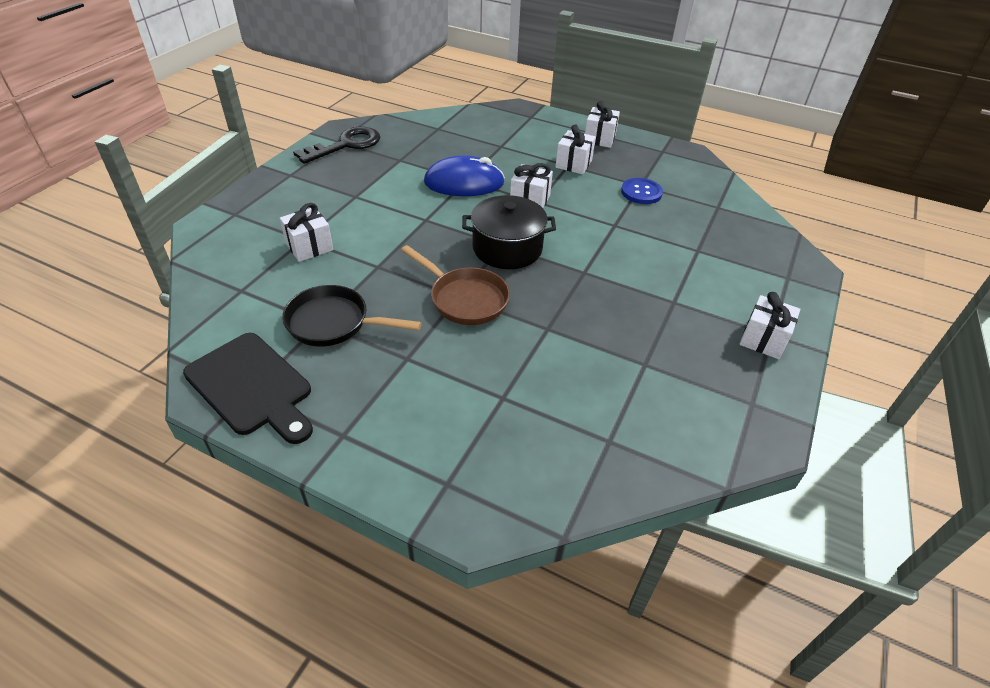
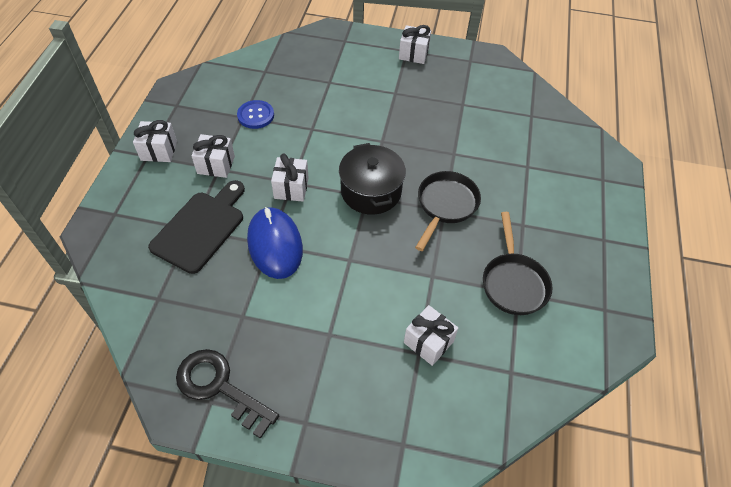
camera: 105 degrees left, 10 degrees up
(252, 386) = (600, 310): black cutting board -> black cutting board (200, 228)
(465, 299) = (445, 205): brown pan -> black pan

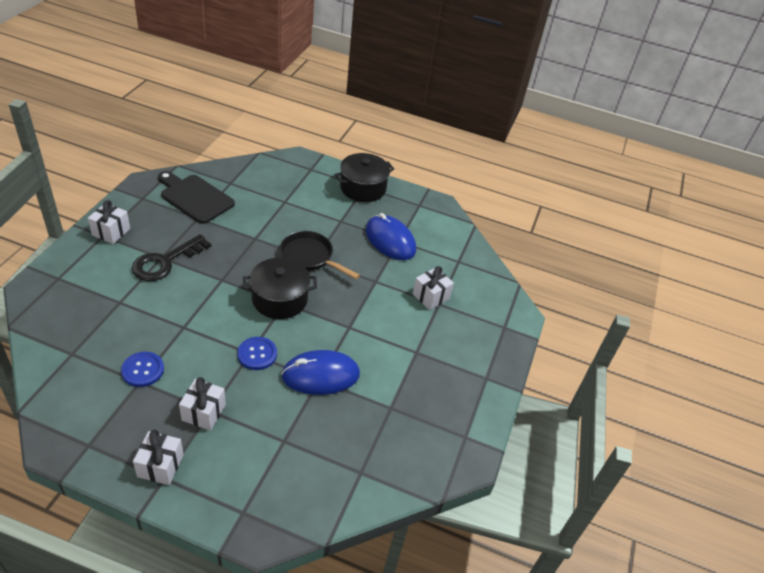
camera: 85 degrees left, 10 degrees down
(200, 228) = (285, 432): black cutting board -> black cutting board (194, 197)
(219, 387) = (453, 429): black key -> black key (165, 262)
(291, 188) = (257, 354): white gift -> blue button
(513, 282) = (390, 240): black pan -> blue mouse
(600, 238) = (363, 188): none -> black pot

